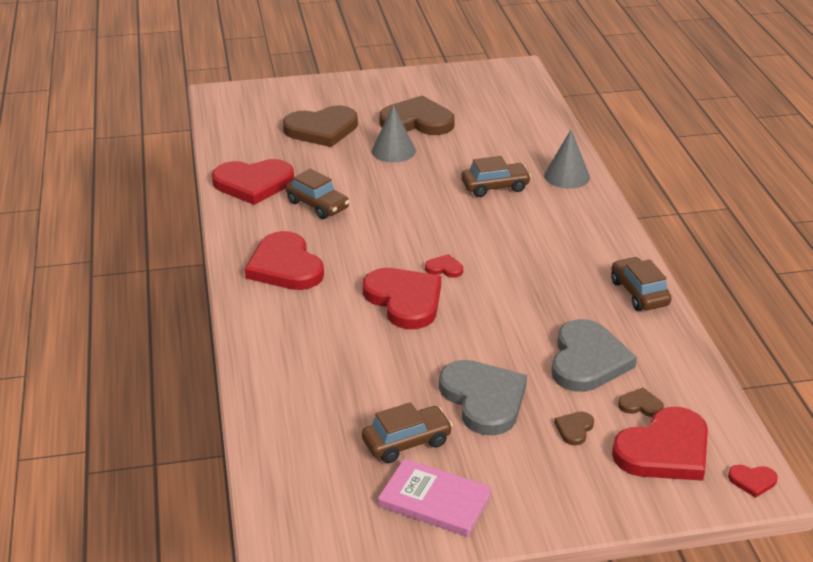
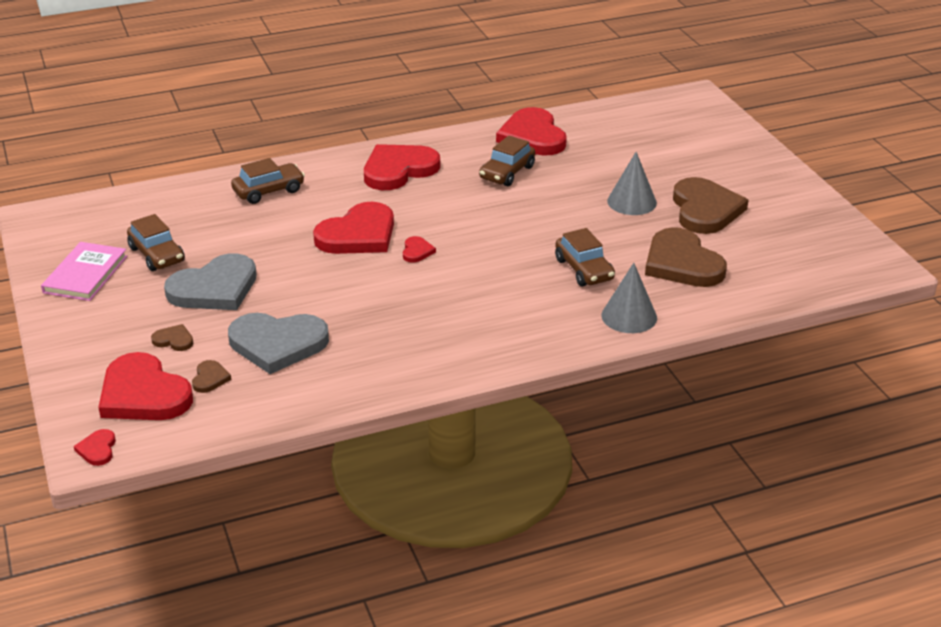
camera: 80 degrees right, 0 degrees up
(322, 129) = (655, 157): brown heart -> brown heart (682, 263)
(639, 293) = (400, 374): brown car -> brown car (268, 191)

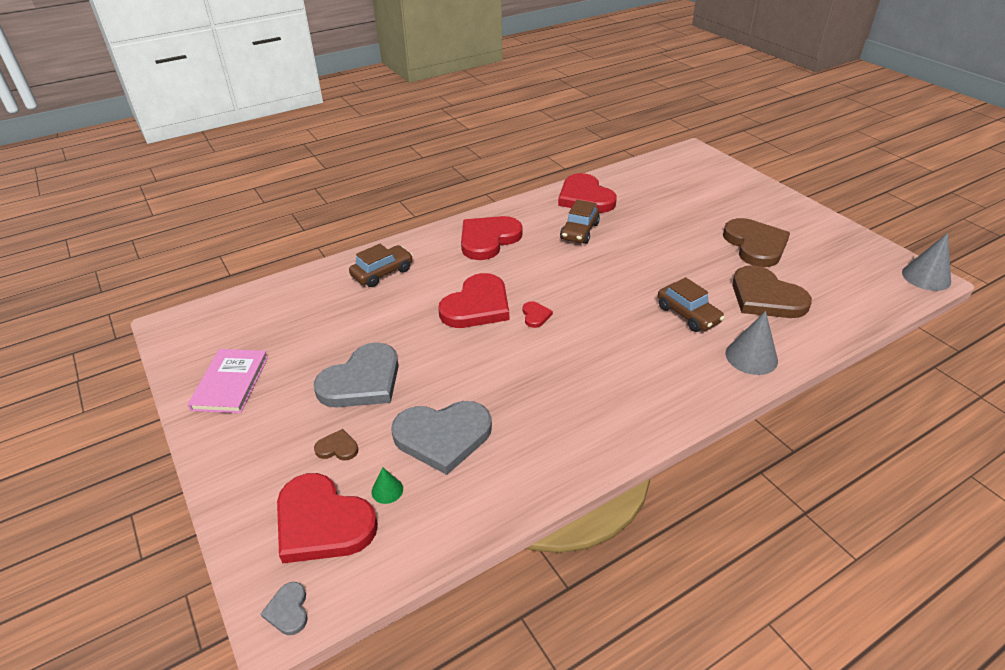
camera: 10 degrees left, 5 degrees up
(97, 449) = (288, 610): red heart -> grey heart
(157, 255) = (296, 351): brown car -> none
(210, 378) = (387, 490): brown heart -> green cone
(632, 202) = (693, 245): grey cone -> grey cone (926, 277)

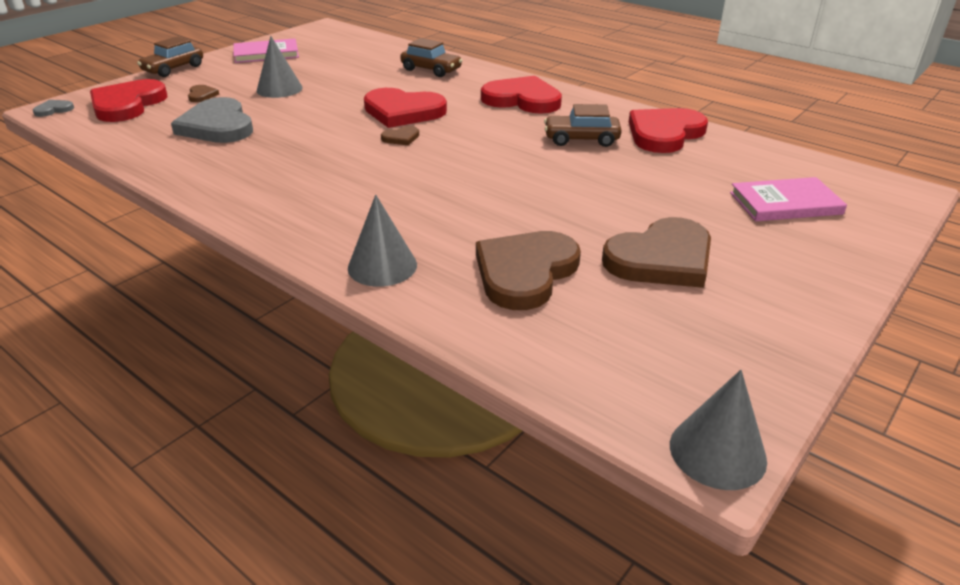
camera: 70 degrees right, 5 degrees down
(362, 381) = (279, 89): grey heart -> grey cone
(387, 490) = (157, 118): green cone -> none
(535, 316) = (401, 138): red heart -> brown heart
(688, 314) = (450, 218): brown car -> brown car (173, 69)
(698, 188) = (785, 203): none -> pink book

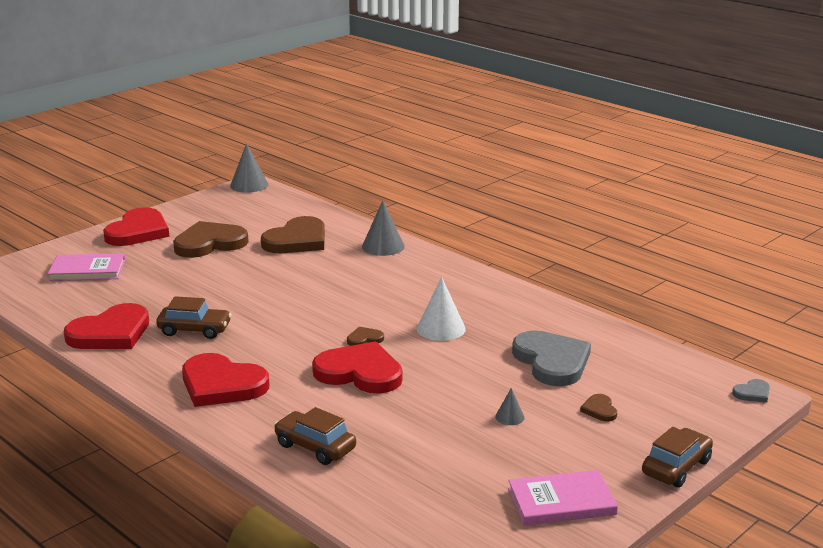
camera: 175 degrees left, 10 degrees down
(127, 104) = (676, 398): red heart -> red heart (138, 231)
(279, 89) = (509, 417): grey cone -> grey cone, size x0.52
(319, 150) = (441, 328): none -> white cone

